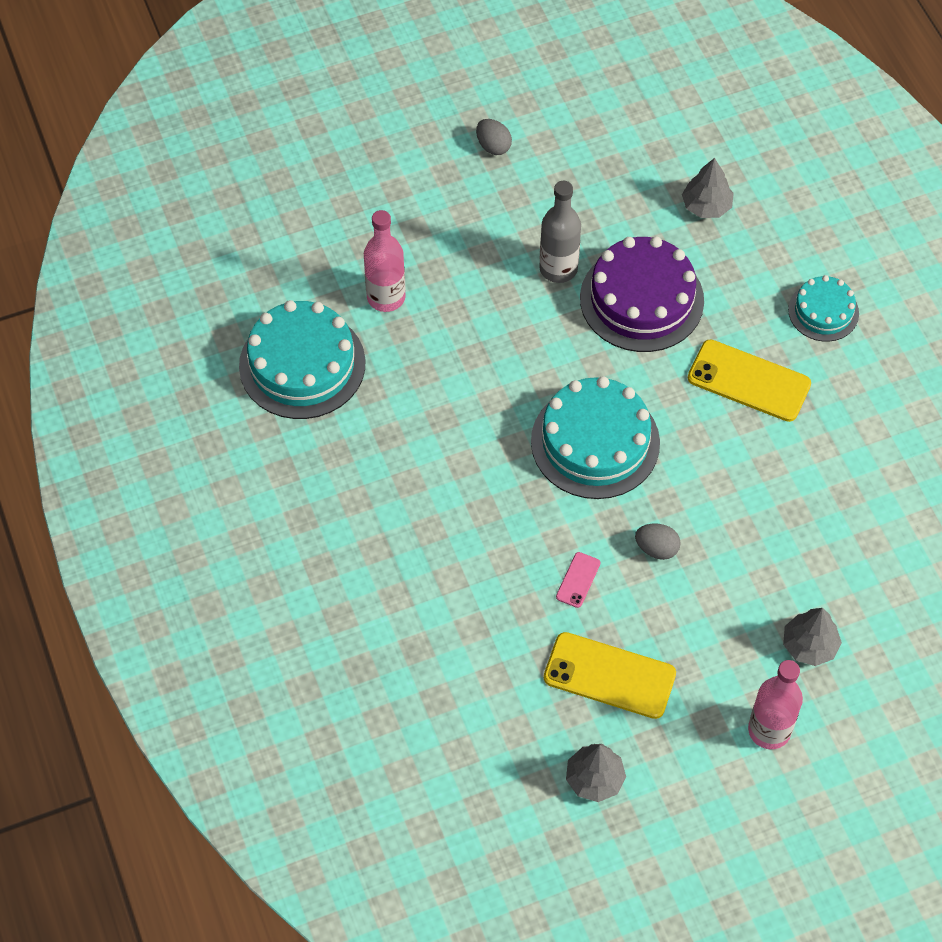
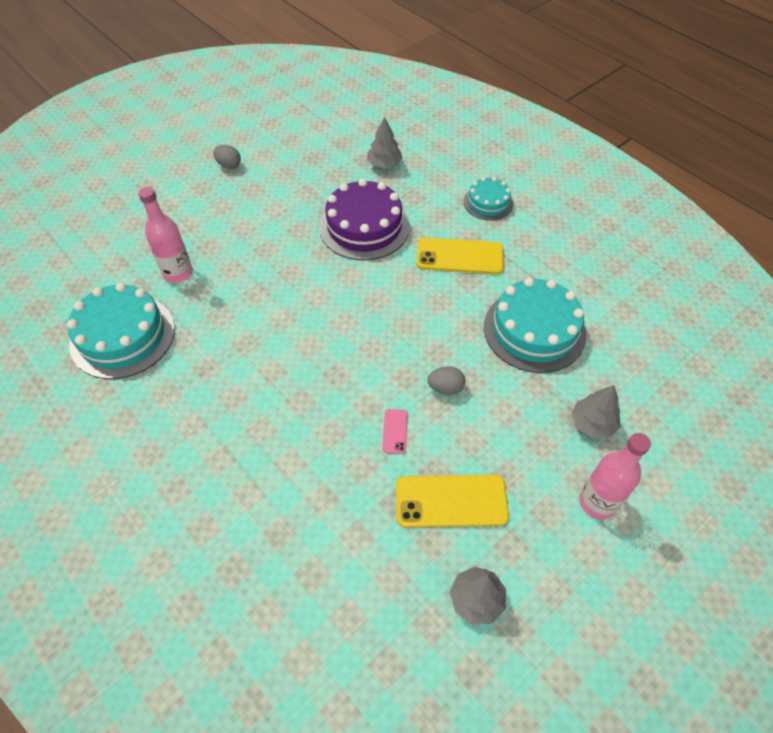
camera: 20 degrees left, 5 degrees down
(558, 268) = (299, 223): grey bottle -> none
(595, 442) = (368, 326): turquoise cake -> turquoise cake (534, 330)

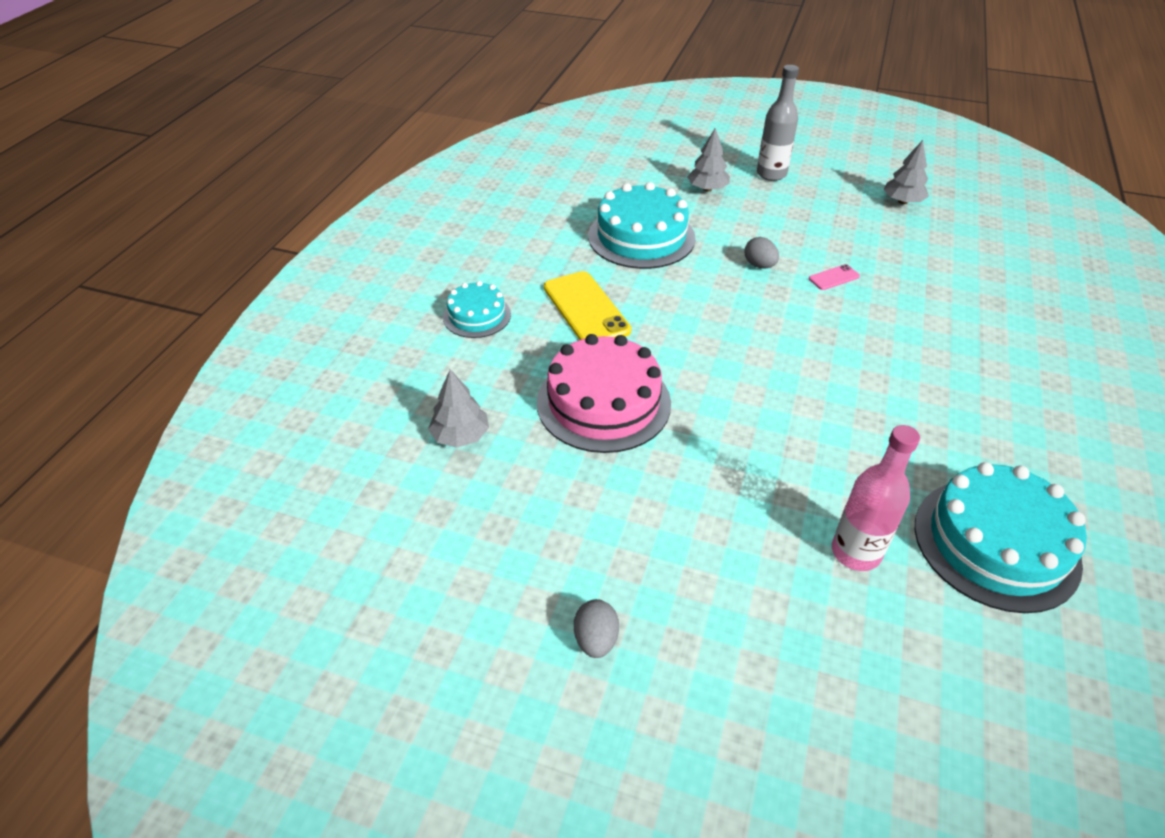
camera: 120 degrees left, 10 degrees down
(364, 227) = (603, 402): purple cake -> pink cake
(451, 501) = (853, 231): yellow phone -> none
(597, 502) = (771, 174): pink bottle -> grey bottle

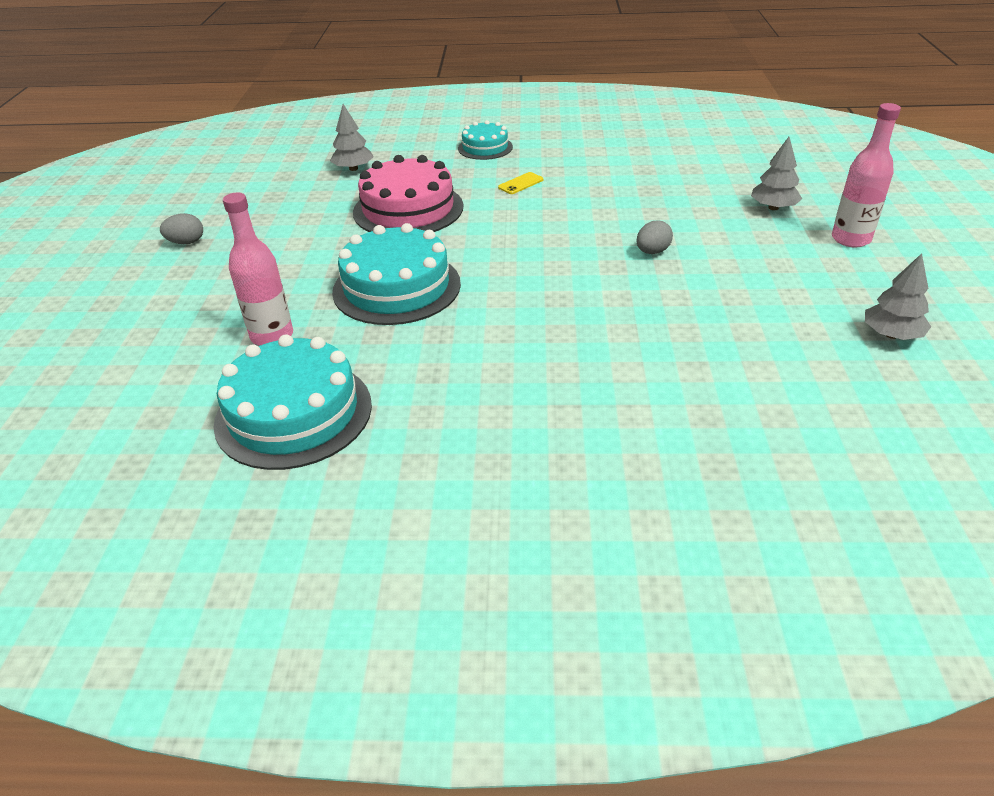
camera: 75 degrees right, 5 degrees down
(586, 309) = (521, 184): yellow phone -> yellow phone, size x0.47
(641, 237) = (649, 189): turquoise cake -> turquoise cake (396, 287)
(771, 174) = (850, 239): grey bottle -> pink bottle
(834, 277) = (666, 296): pink phone -> none

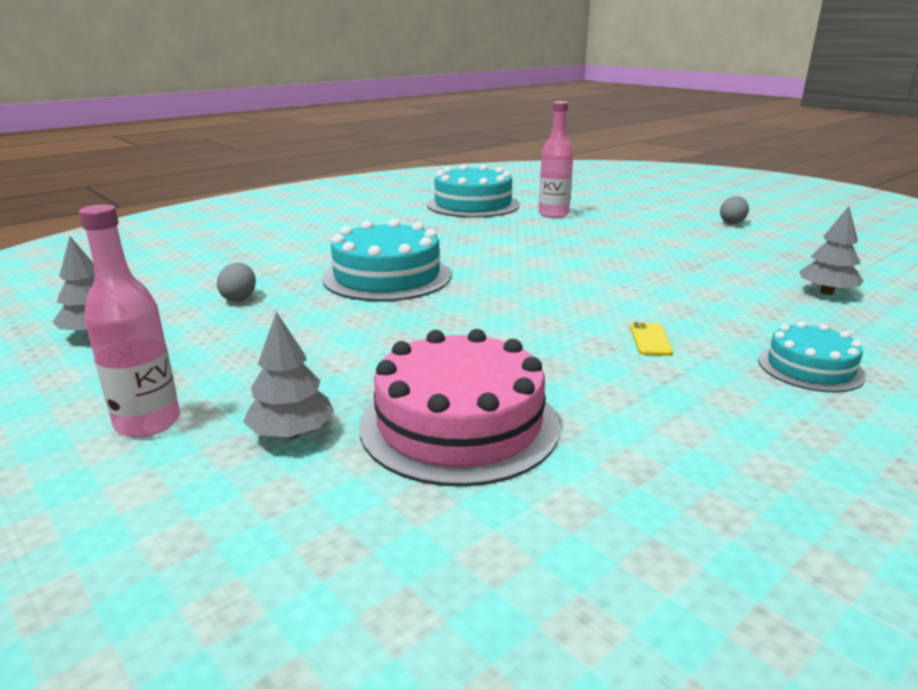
camera: 135 degrees right, 15 degrees down
(396, 287) = (544, 245): turquoise cake -> turquoise cake (387, 277)
(408, 209) = (674, 282): pink cake -> pink cake (459, 424)
(652, 252) = (391, 324): grey egg -> grey egg (239, 298)

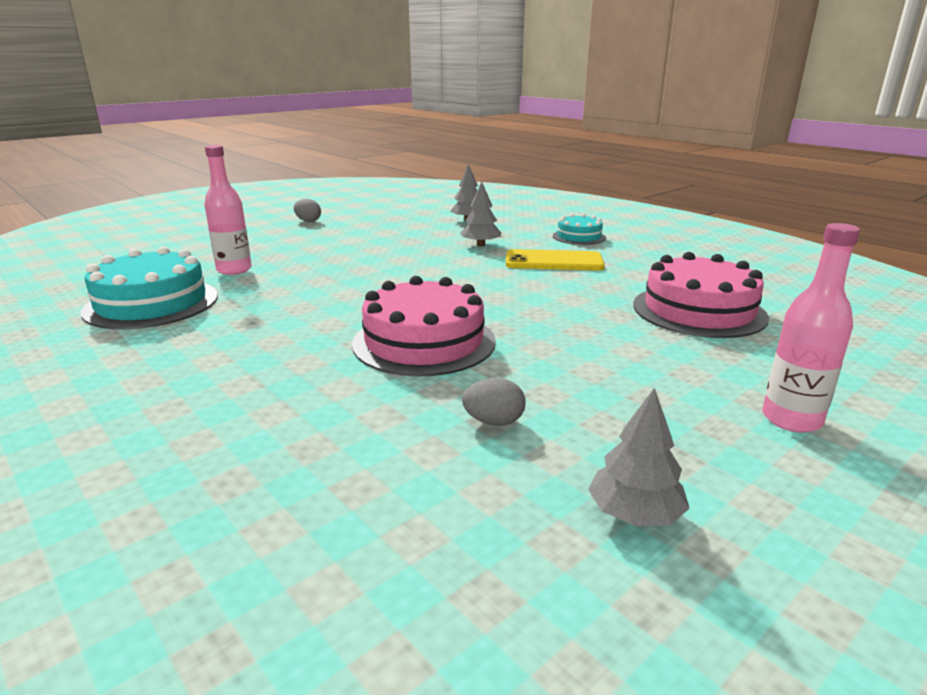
camera: 90 degrees left, 0 degrees up
(292, 433) = (753, 358): grey tree -> grey tree (480, 245)
(387, 277) = (424, 342): turquoise cake -> pink cake
(650, 339) = (553, 261): yellow phone -> yellow phone, size x2.12

